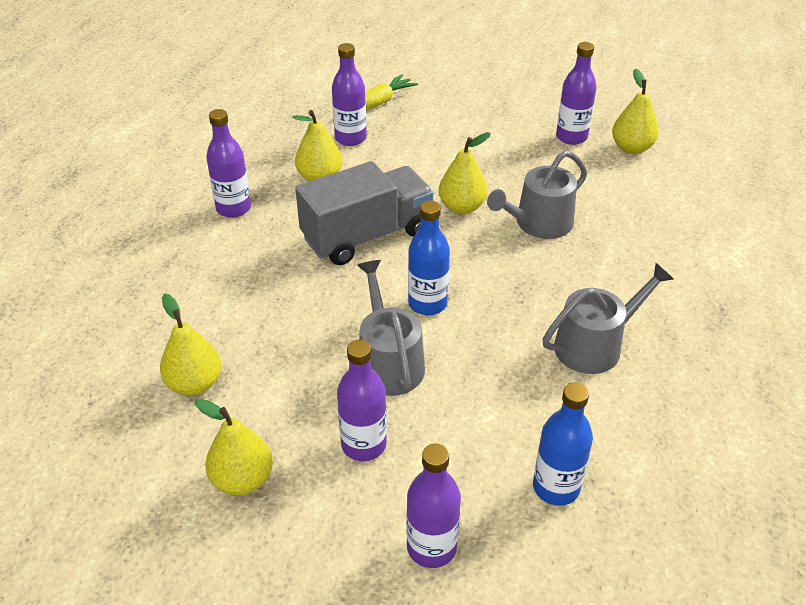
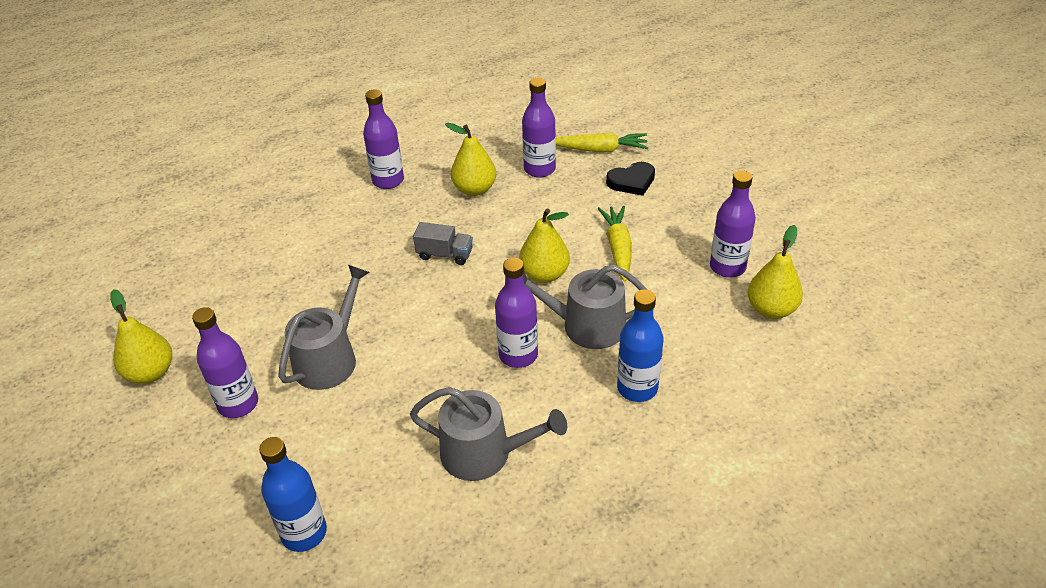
camera: 45 degrees right, 0 degrees up
(195, 384) = (208, 291): yellow pear -> none
(367, 235) = (445, 254): grey truck -> grey truck, size x0.45
(427, 303) = (413, 334): blue bottle -> blue bottle (637, 388)
(431, 114) = (632, 181): none -> black heart
(431, 547) = (180, 504): purple bottle -> purple bottle (518, 355)
(486, 162) = (618, 248): none -> yellow carrot

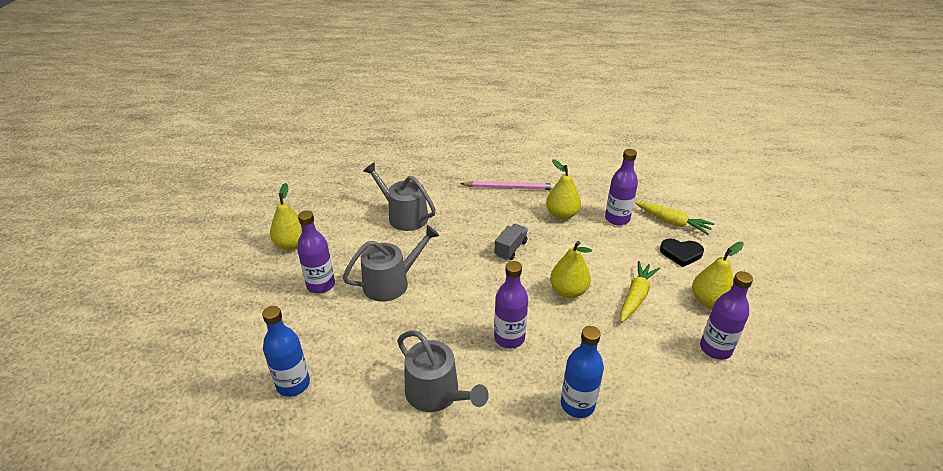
camera: 30 degrees right, 5 degrees down
(388, 181) = (509, 188): purple bottle -> pink pencil
(445, 254) = (510, 249): grey truck -> grey truck turned 105 degrees counterclockwise
(585, 326) = (572, 340): grey watering can -> grey watering can (404, 216)
(771, 309) = (731, 399): yellow pear -> yellow pear (709, 301)

